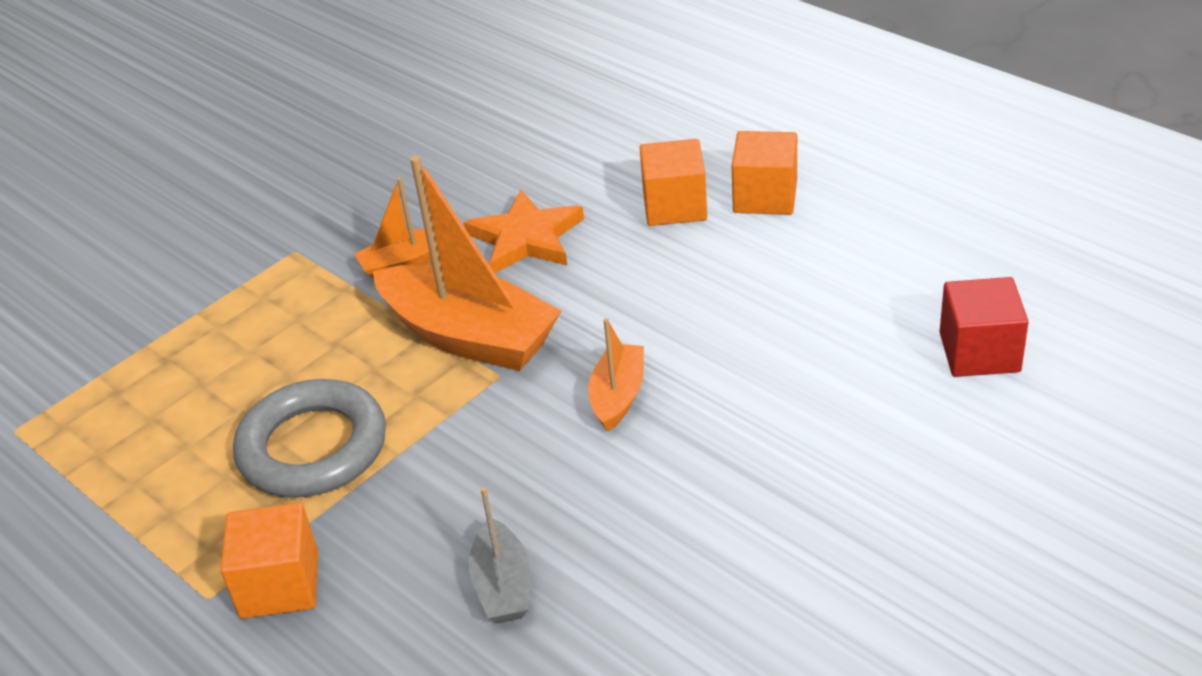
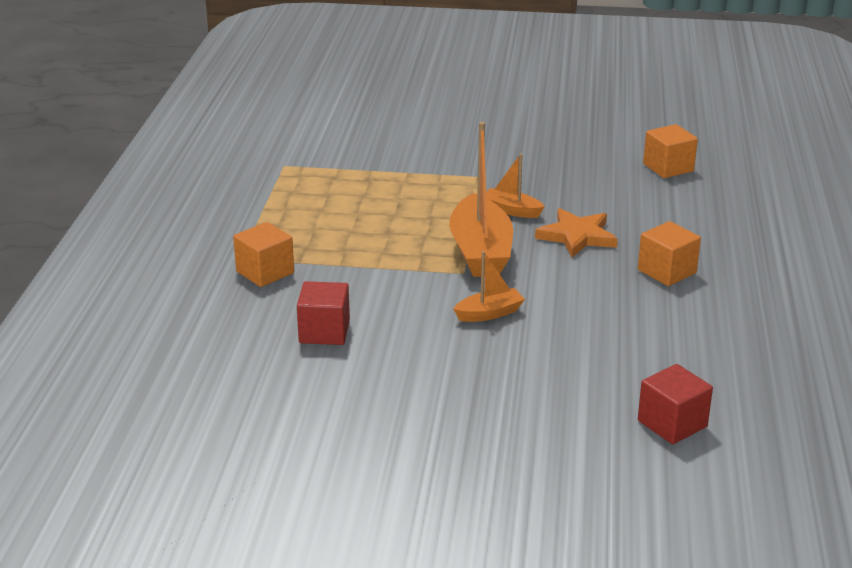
camera: 50 degrees right, 10 degrees down
(313, 447) = (355, 243): grey ring -> none
(503, 585) = (324, 332): grey boat -> red cube
(765, 197) = (717, 298): orange cube -> orange cube (668, 167)

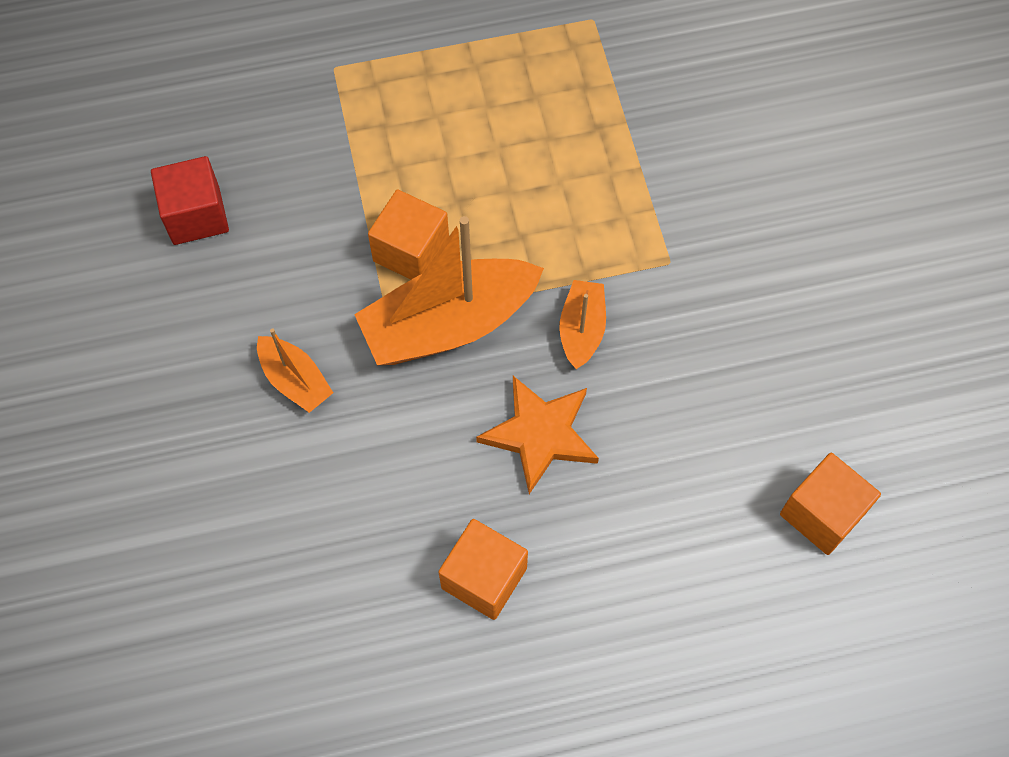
camera: 70 degrees right, 35 degrees up
(265, 272) = (309, 105): orange cube -> orange cube (411, 251)
(672, 424) = (105, 659): red cube -> none

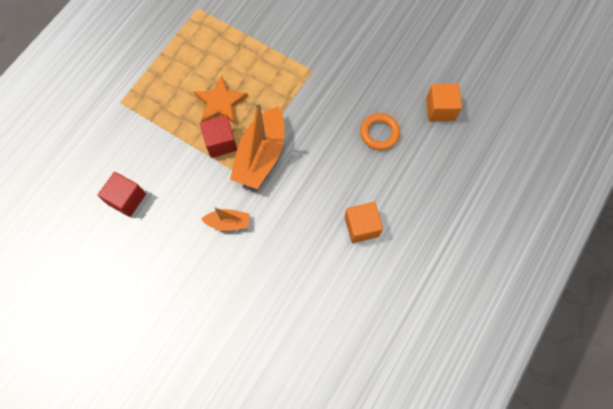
camera: 45 degrees left, 5 degrees up
(411, 251) = (220, 142): orange cube -> red cube
(540, 434) = (330, 164): orange star -> orange star (220, 103)
(582, 330) = (307, 117): orange boat -> none
(673, 458) = (379, 133): none -> orange ring

